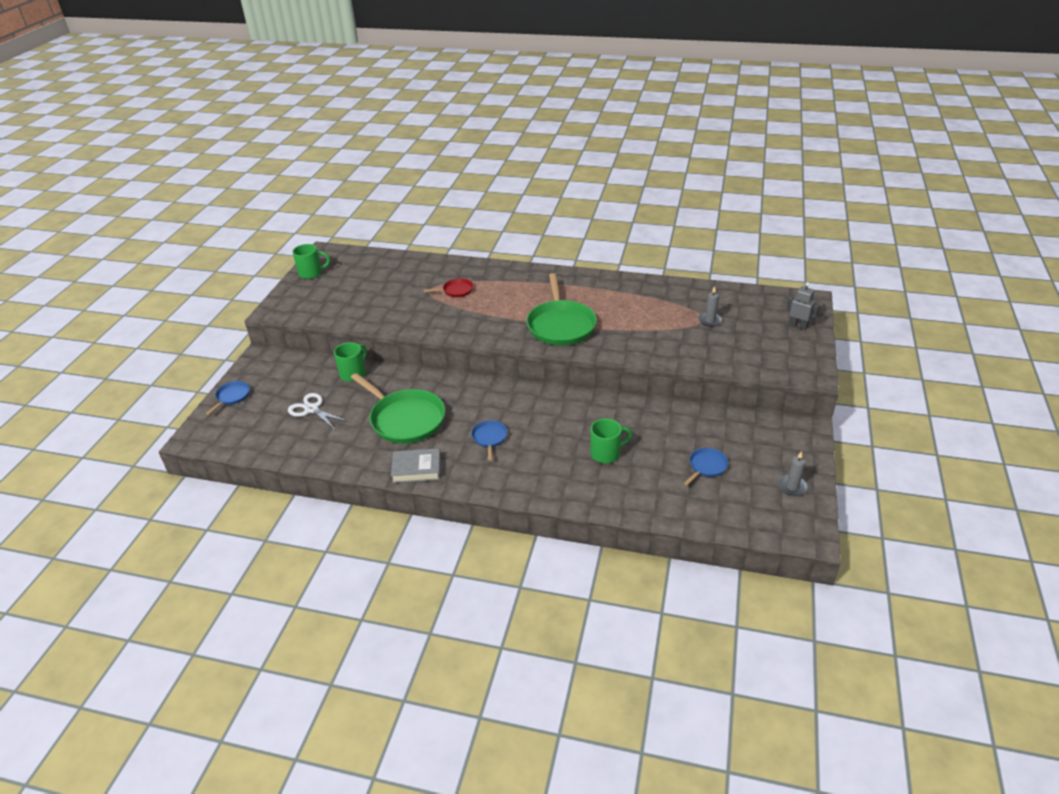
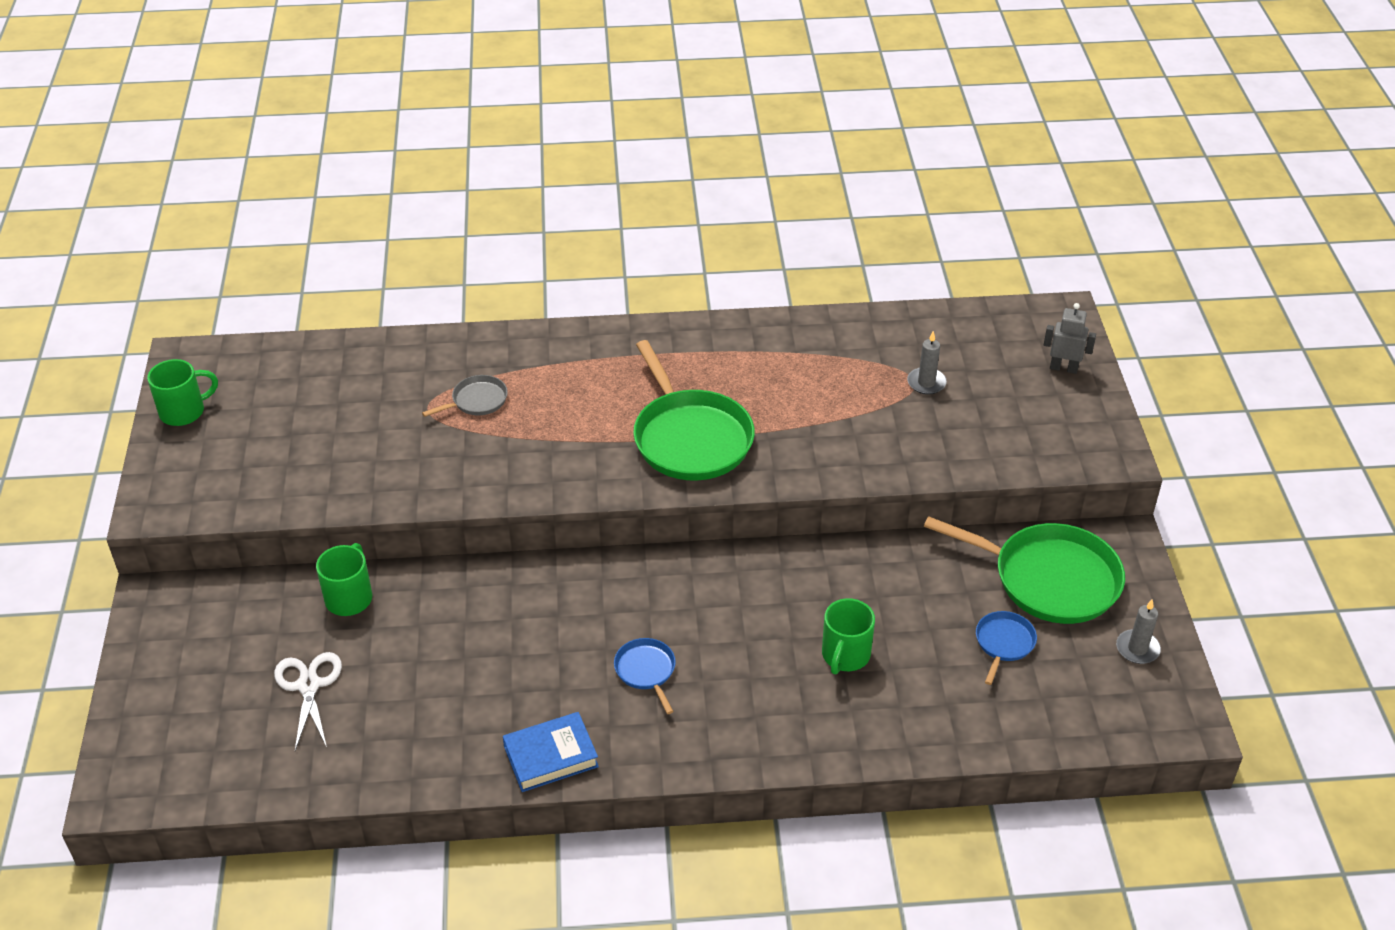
camera: 20 degrees left, 5 degrees up
(232, 396) = (144, 693): blue pan -> none
(311, 409) = (309, 685): white scissors -> white scissors turned 60 degrees clockwise
(405, 419) = (487, 667): green pan -> green pan (1049, 579)
(416, 469) = (551, 756): grey book -> blue book
(456, 290) = (477, 400): red pan -> grey pan
(606, 453) = (845, 656): green mug -> green mug turned 150 degrees clockwise

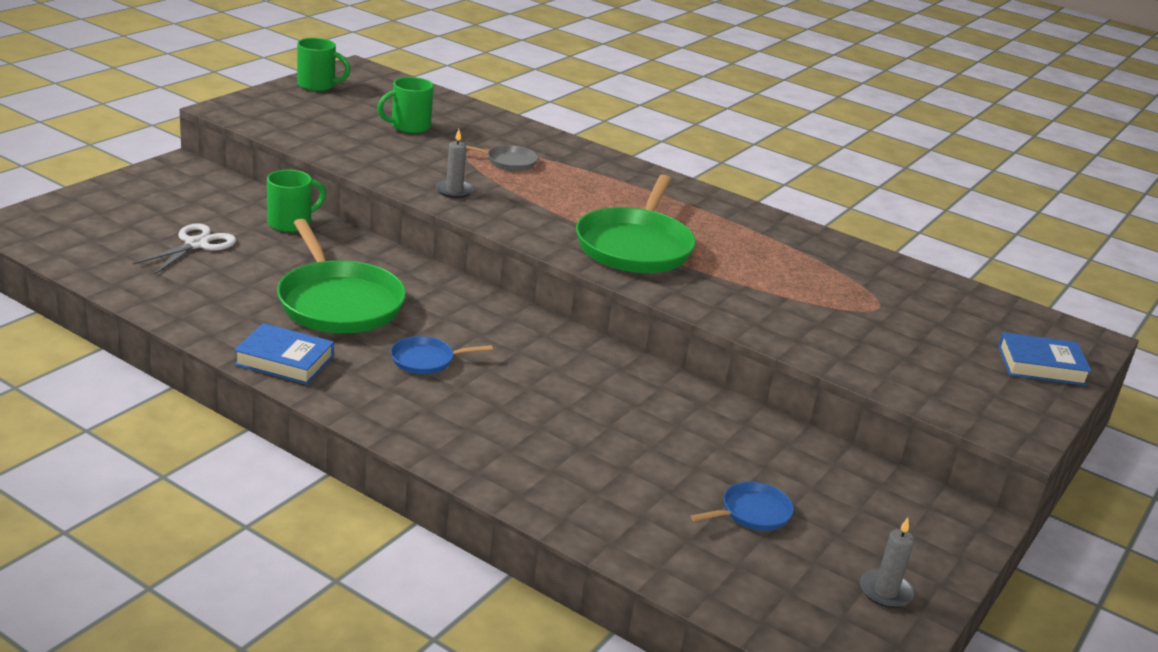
camera: 35 degrees right, 15 degrees down
(646, 671) = (426, 360): blue pan -> blue pan turned 120 degrees counterclockwise
(845, 656) = (596, 440): green mug -> green mug (409, 126)
(926, 383) = (888, 313): grey candle -> grey candle (454, 191)
(1049, 579) = (859, 501): green pan -> green pan (339, 302)
(1063, 368) = (1041, 365): grey robot -> blue book

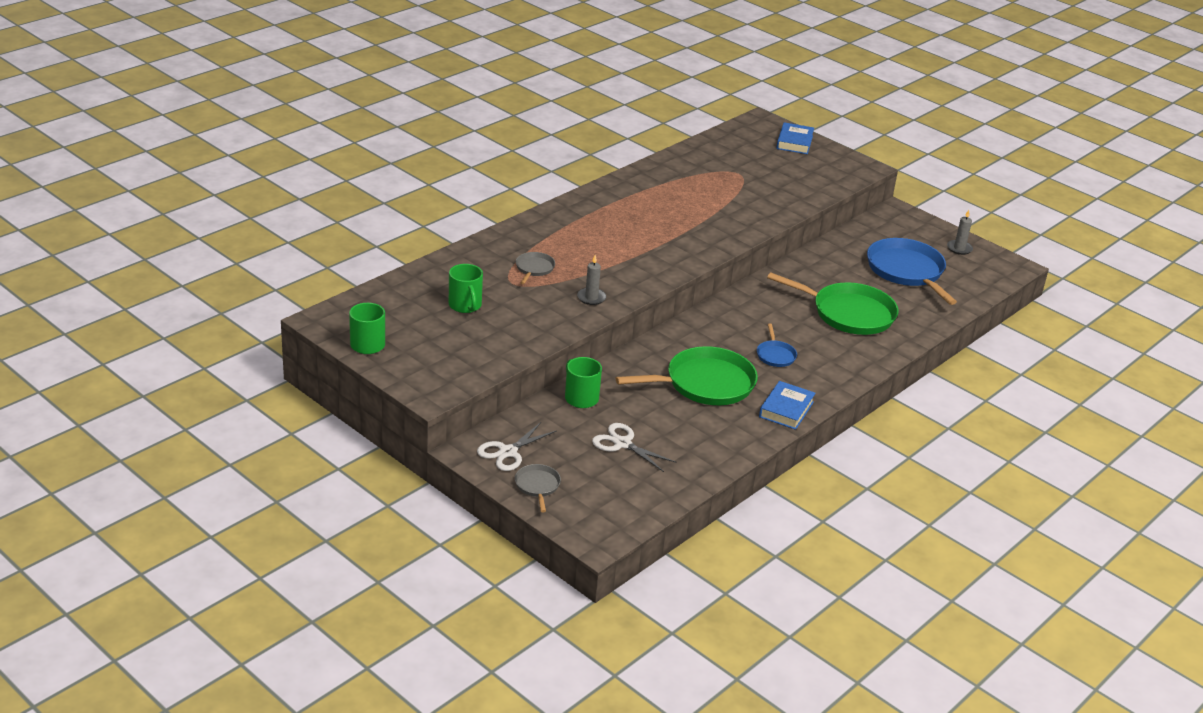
camera: 80 degrees left, 5 degrees up
(114, 196) = (537, 486): none -> grey pan
(179, 183) = (508, 452): none -> white scissors
(635, 246) = (671, 239): green pan -> green pan (849, 313)
(752, 512) = (906, 271): blue pan -> blue pan, size x2.13

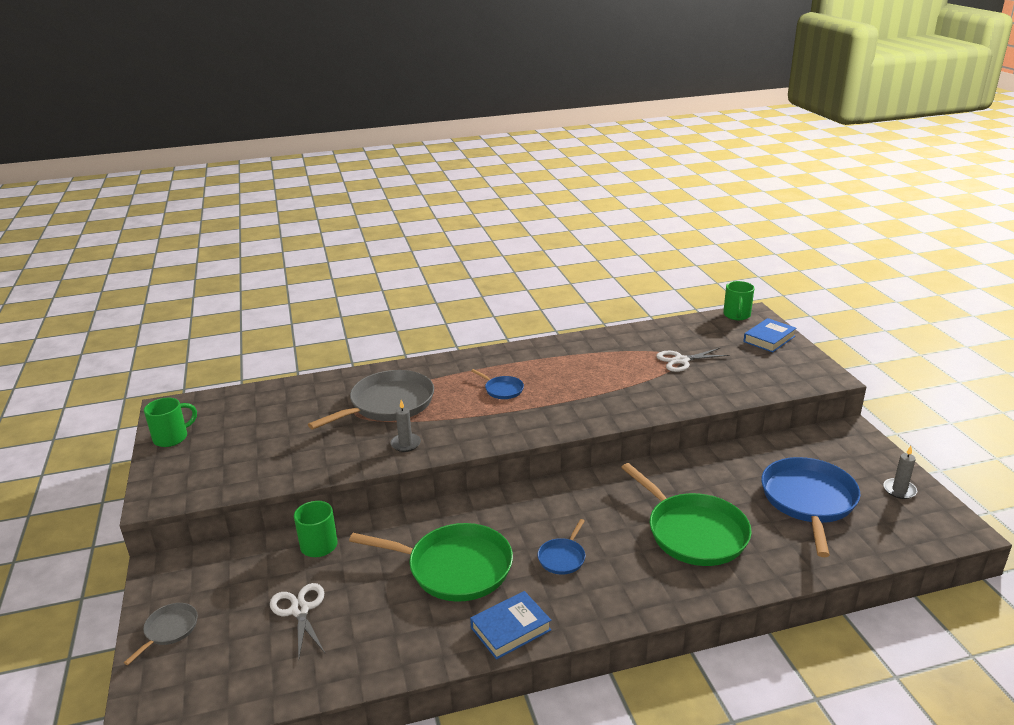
camera: 35 degrees right, 5 degrees down
(465, 306) = (290, 423): green mug -> green mug (737, 315)
(508, 452) = (190, 581): white scissors -> white scissors (681, 360)
(534, 268) = (388, 404): grey pan -> grey pan, size x2.13
(620, 234) = (502, 390): none -> blue pan

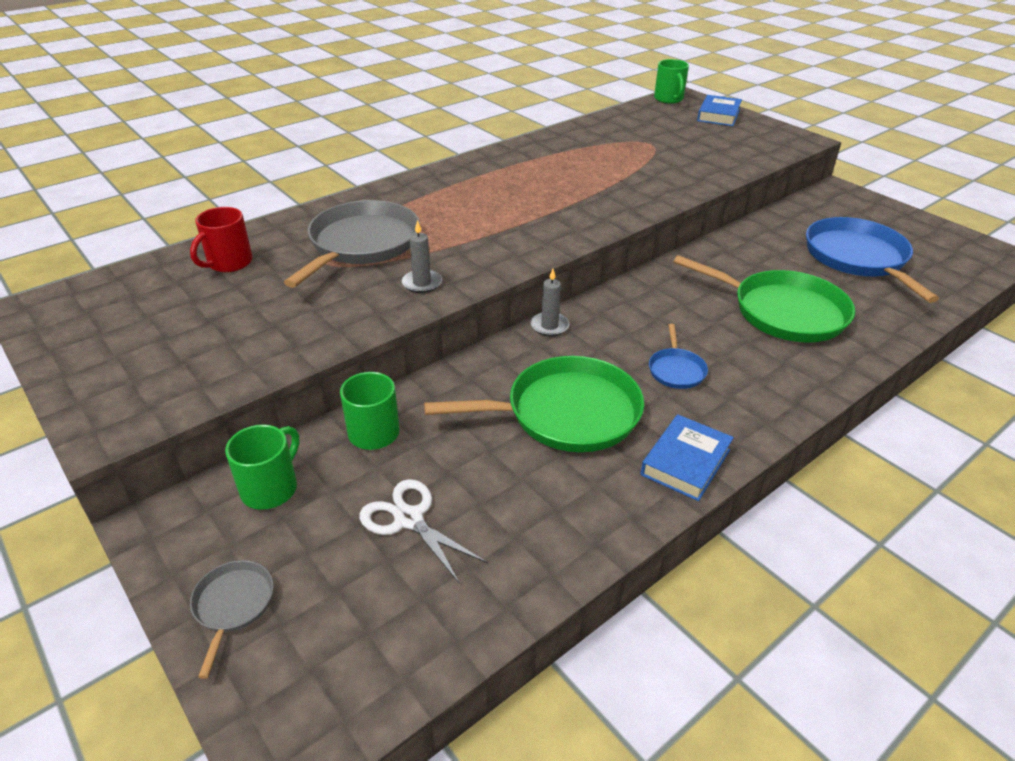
camera: 25 degrees left, 10 degrees up
(172, 438) = (72, 343): green mug -> green mug (271, 488)
(295, 400) = (228, 263): none -> red mug
(502, 390) = (489, 205): blue pan -> none
(681, 360) = (654, 146): white scissors -> none
(899, 490) = (922, 232): grey candle -> grey candle (549, 326)

